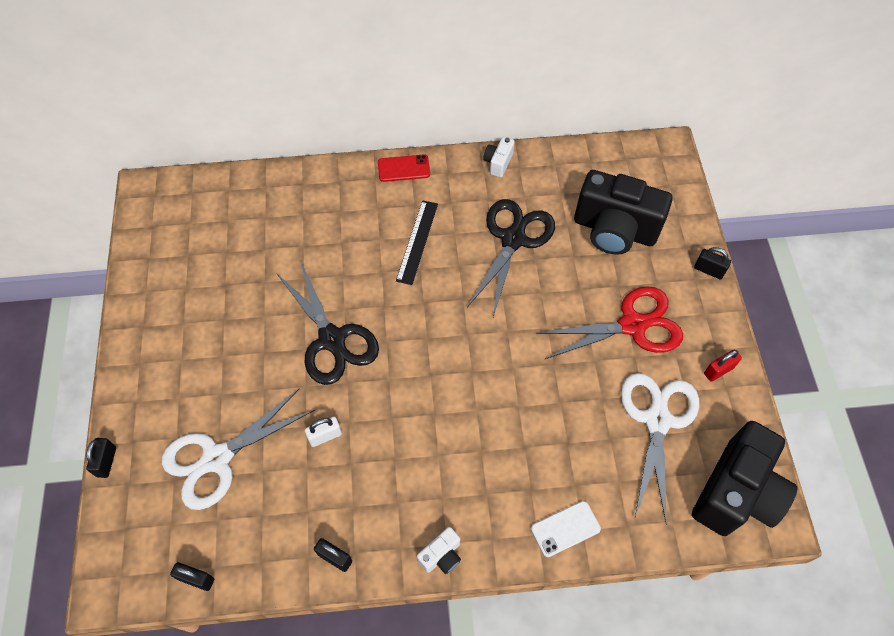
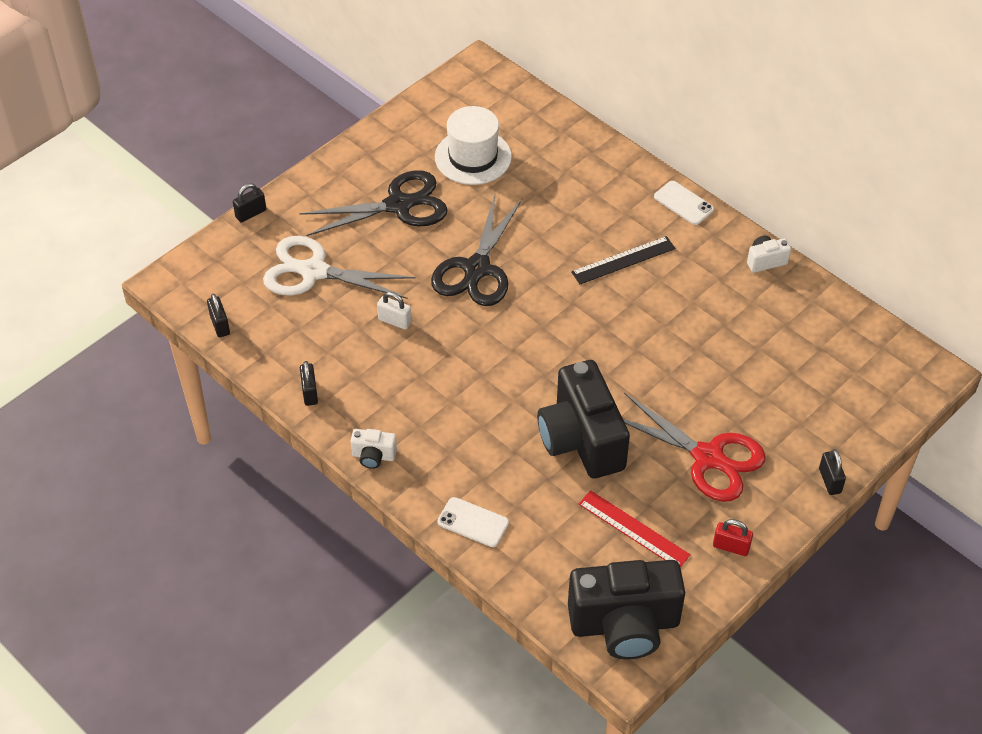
camera: 50 degrees right, 10 degrees down
(225, 260) = (473, 157): none -> white hat
(404, 168) = (683, 203): red phone -> white phone
(513, 239) = (699, 321): black scissors -> black scissors (398, 205)
(614, 230) = (792, 386): black camera -> black camera (581, 440)
(657, 420) = (633, 529): white scissors -> red ruler

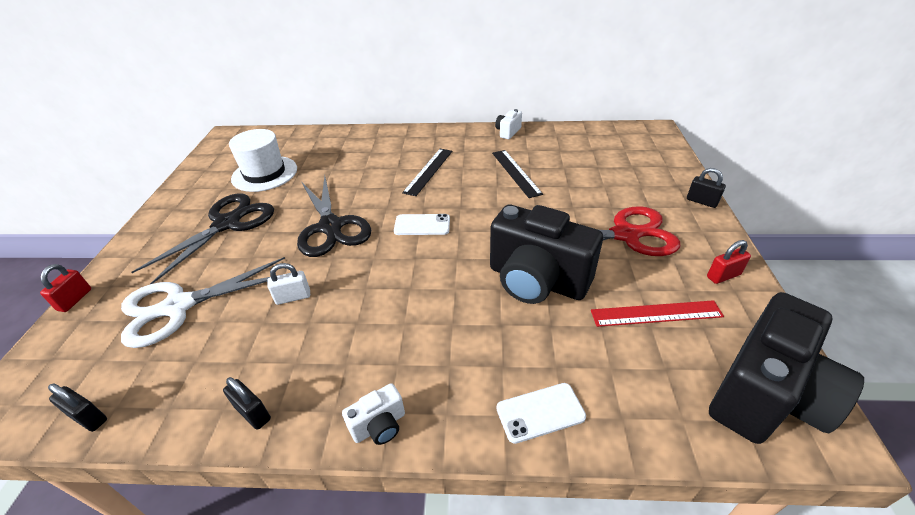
camera: 40 degrees left, 10 degrees down
(251, 213) = (75, 300): black padlock -> red padlock
(683, 203) = (430, 132): white phone -> white phone (422, 225)
(703, 322) = (516, 173): none -> black ruler

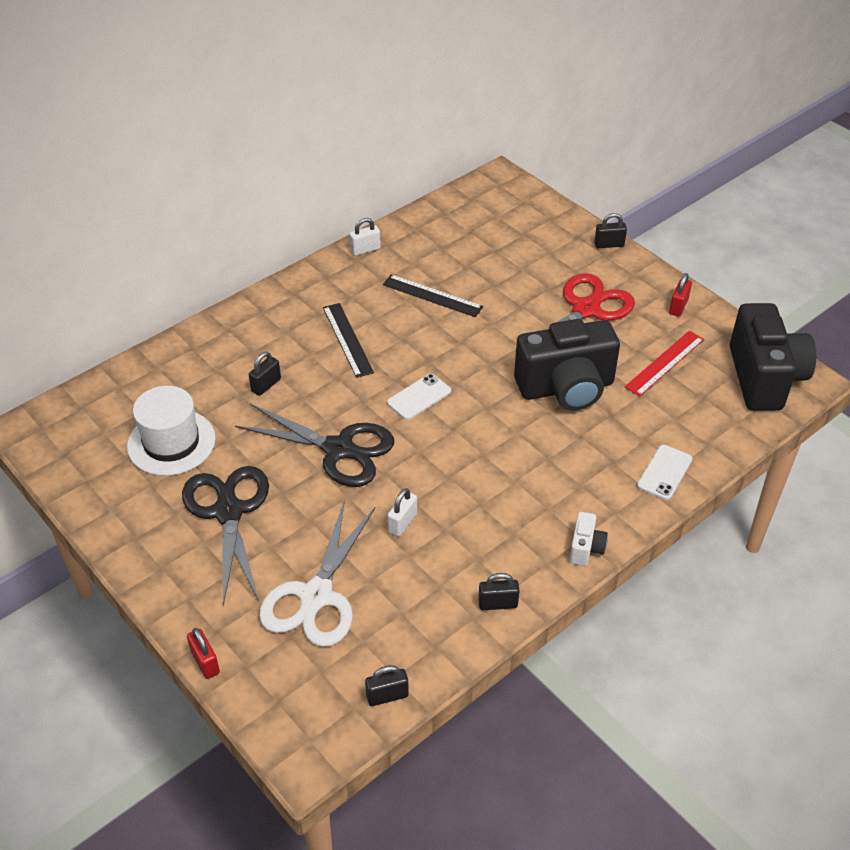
camera: 45 degrees left, 5 degrees up
(350, 171) = (266, 385): none -> black padlock
(508, 132) = (365, 250): white camera -> white padlock

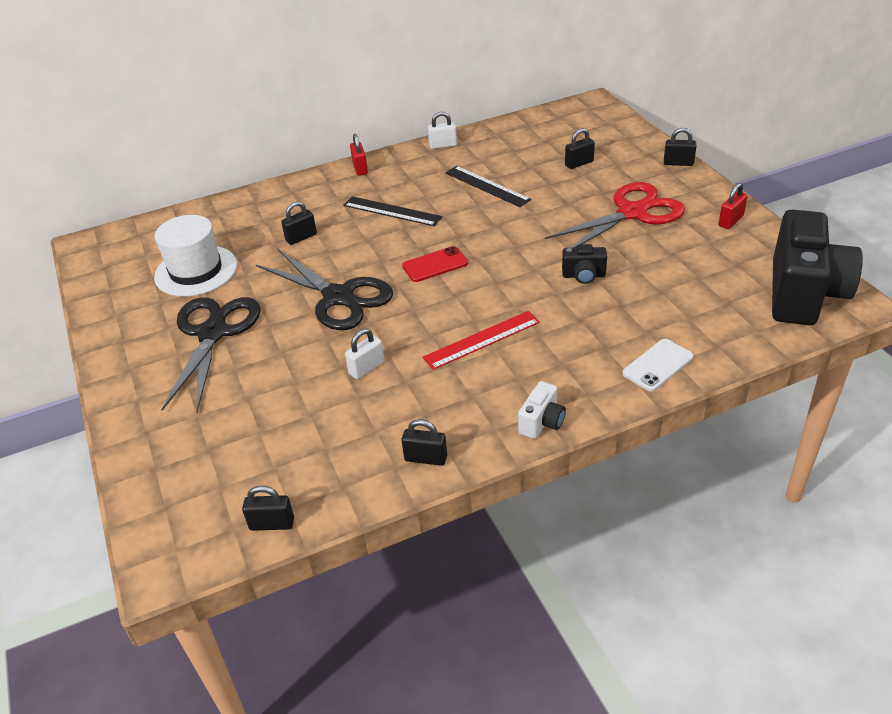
camera: 20 degrees right, 5 degrees down
(205, 662) = (121, 457): red padlock -> red padlock (360, 168)
(316, 596) = (252, 418): white scissors -> none
(347, 339) = (392, 211): black ruler -> black ruler turned 60 degrees counterclockwise
(419, 397) = (435, 265): white phone -> red phone
(513, 256) = (579, 163): none -> black padlock
(566, 388) = (583, 276): black camera -> black camera, size x0.43
(664, 363) = (697, 267): red ruler -> red ruler (482, 340)

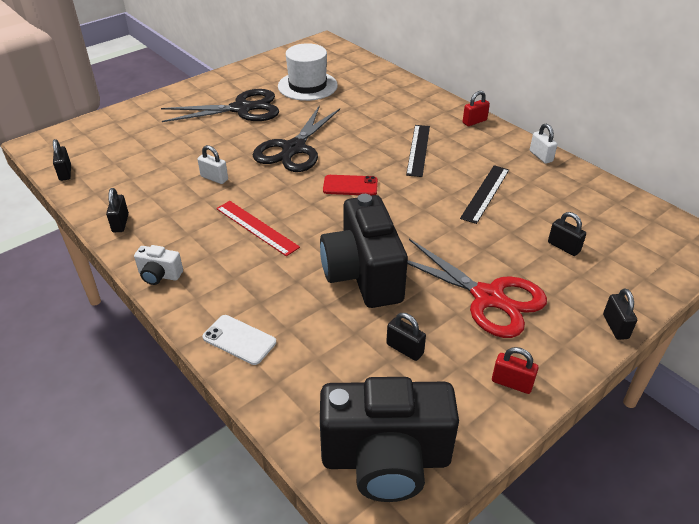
camera: 70 degrees right, 0 degrees up
(301, 237) = (363, 116): black padlock -> black padlock (404, 349)
(435, 265) = (350, 186): red phone -> red phone turned 45 degrees counterclockwise
(583, 276) = (363, 275): black camera -> black camera, size x2.33

